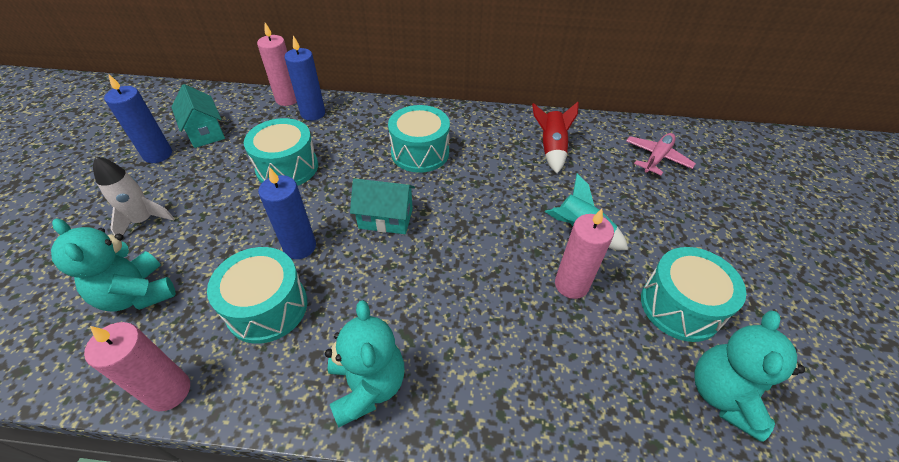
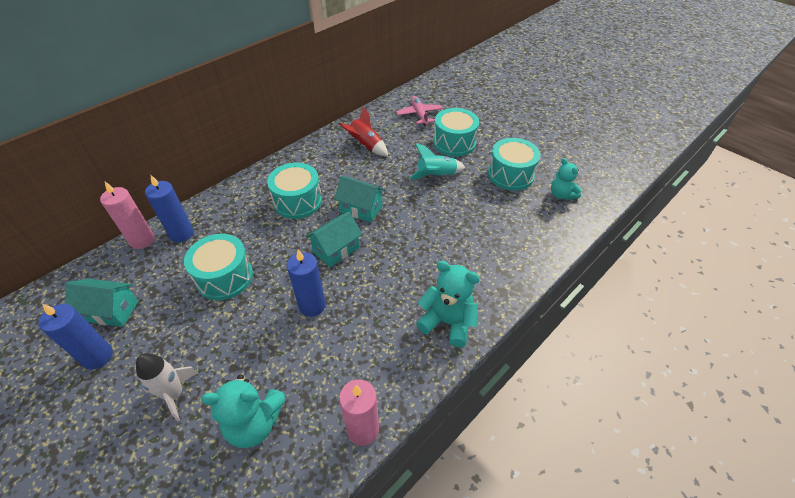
camera: 50 degrees left, 0 degrees up
(267, 307) = (346, 346): turquoise drum -> turquoise drum (454, 143)
(459, 202) = (361, 209): none -> turquoise house
(571, 285) = (463, 202): pink candle -> none
(723, 395) = (561, 195): turquoise teddy bear -> turquoise teddy bear, size x0.66

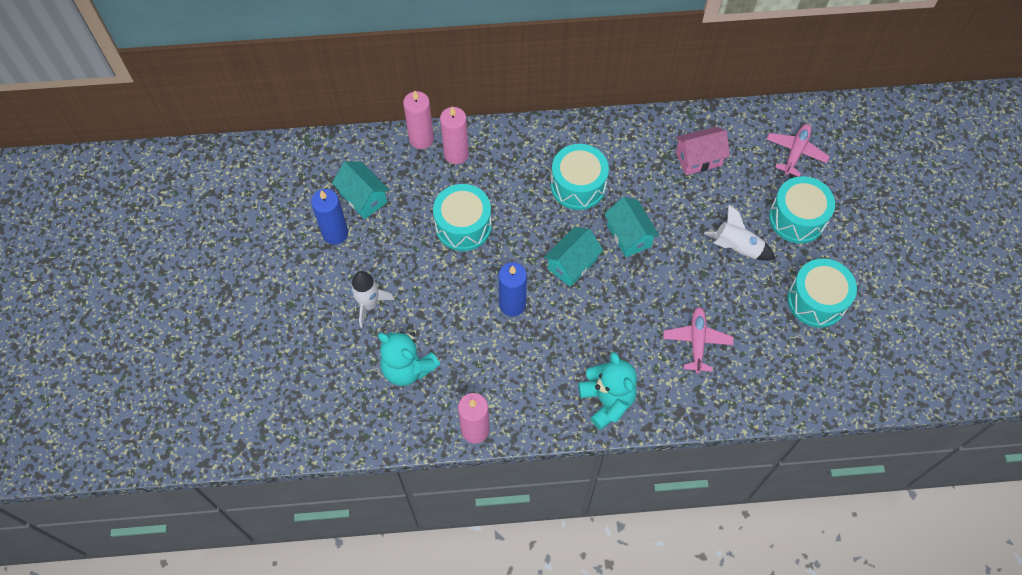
camera: 40 degrees right, 15 degrees up
(181, 234) = (456, 154): blue candle -> pink candle
(336, 249) = (572, 264): turquoise house -> turquoise house turned 45 degrees counterclockwise
(366, 146) = (698, 159): red rocket -> pink house
(436, 176) = (736, 248): turquoise rocket -> white rocket
(468, 241) = (697, 341): none -> pink plane
(561, 195) = (844, 361): turquoise teddy bear -> none

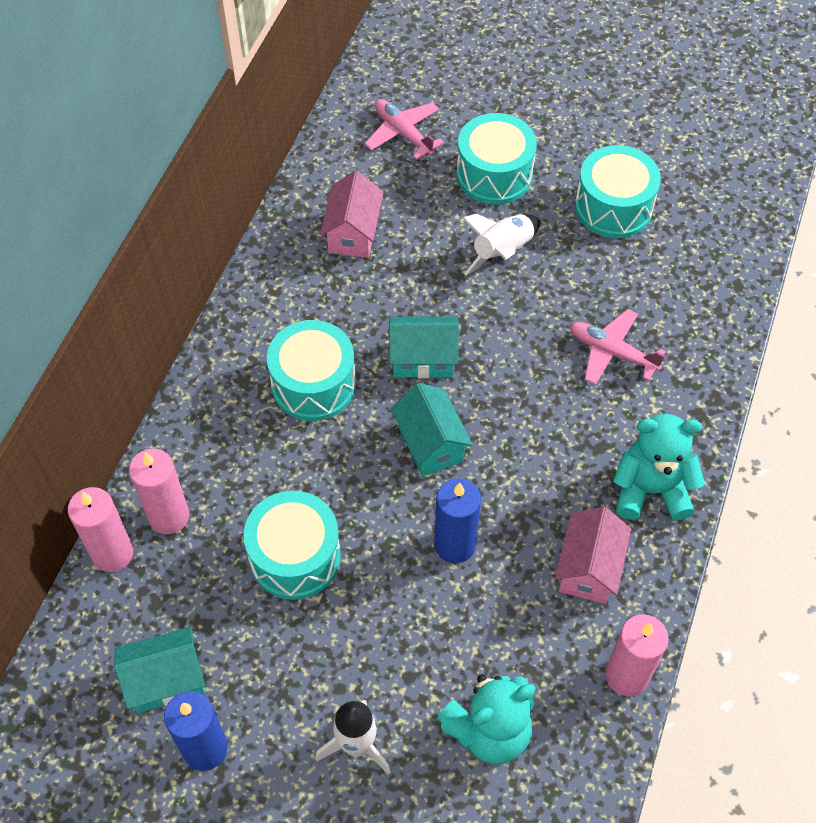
camera: 65 degrees left, 5 degrees down
(534, 384) = (588, 568): none -> pink house

